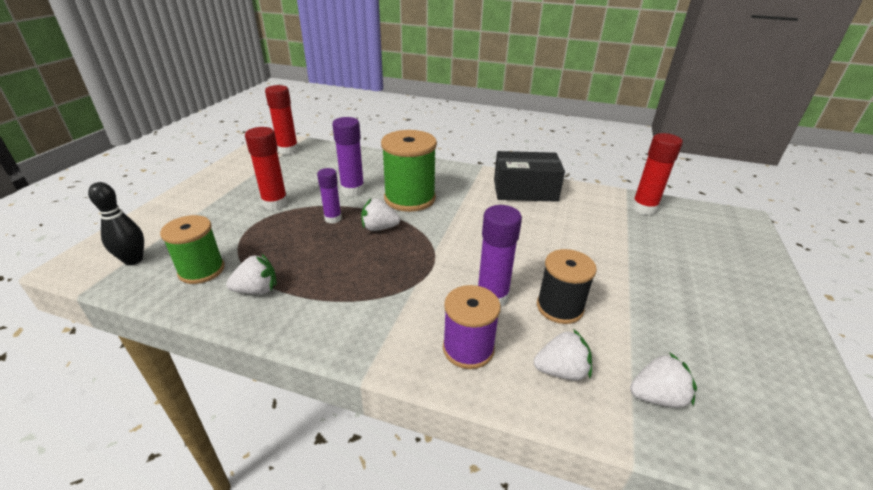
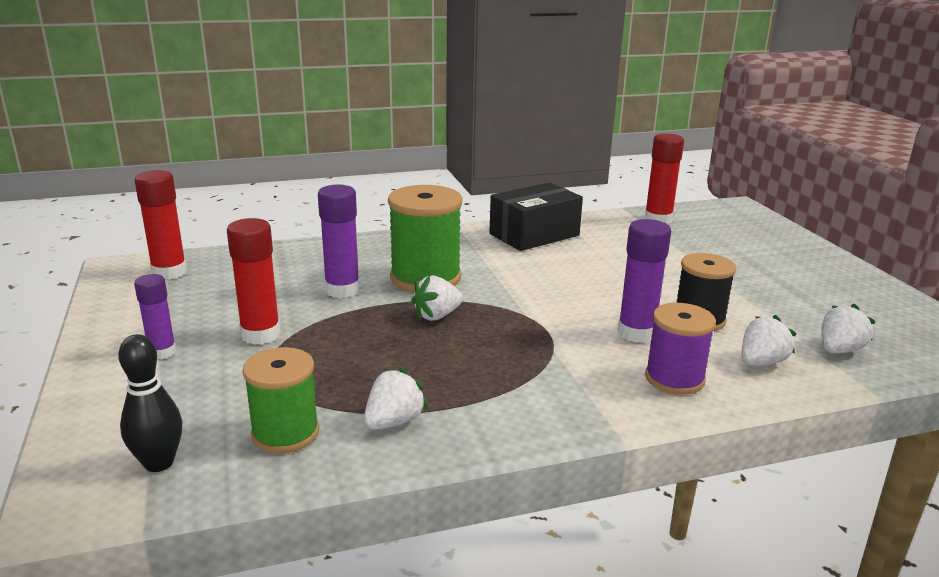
camera: 35 degrees left, 10 degrees down
(333, 218) = (366, 325): purple glue stick -> purple glue stick (162, 352)

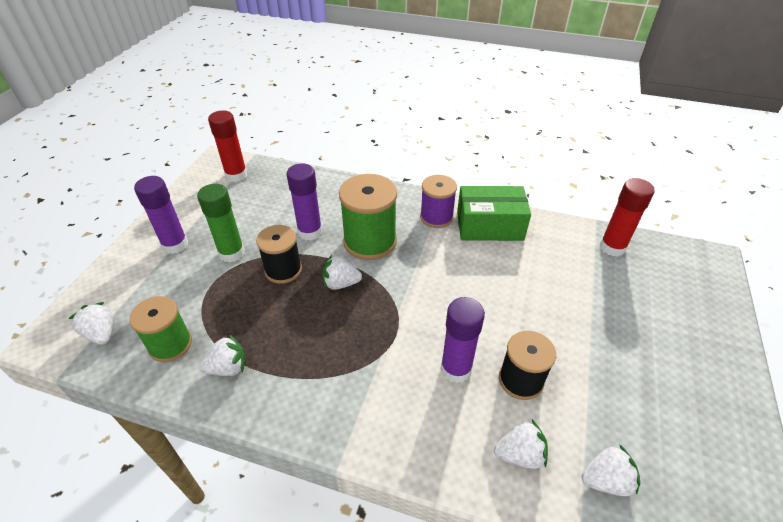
camera: 35 degrees right, 20 degrees up
(159, 463) = (101, 333): black bowling pin -> white strawberry
(162, 352) = (175, 245): purple glue stick -> purple glue stick, size x1.52
(260, 335) = (232, 253): red glue stick -> green glue stick
(351, 327) = (283, 270): none -> black spool
(534, 235) = (489, 226): black box -> green box
(674, 378) = (433, 431): purple spool -> purple spool (436, 217)

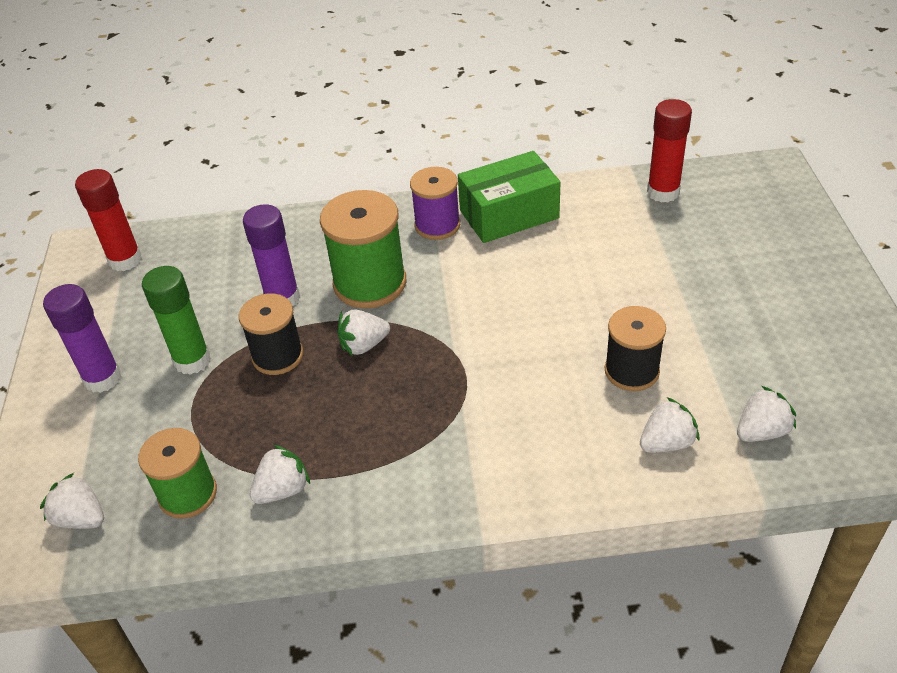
camera: 20 degrees left, 0 degrees up
(456, 369) = (555, 387): purple glue stick -> none

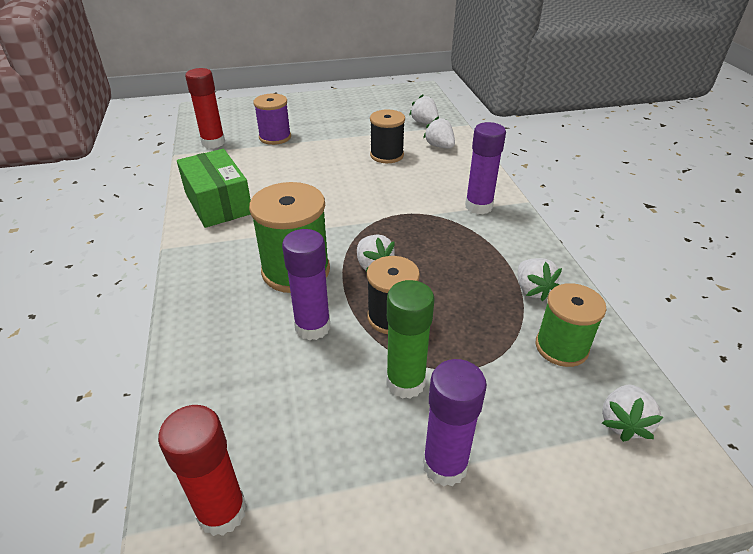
camera: 100 degrees left, 5 degrees down
(283, 490) = (532, 290): white strawberry -> white strawberry turned 150 degrees counterclockwise
(437, 225) = (222, 239): purple spool -> purple spool (275, 137)
(473, 466) = (478, 206): none -> purple glue stick

